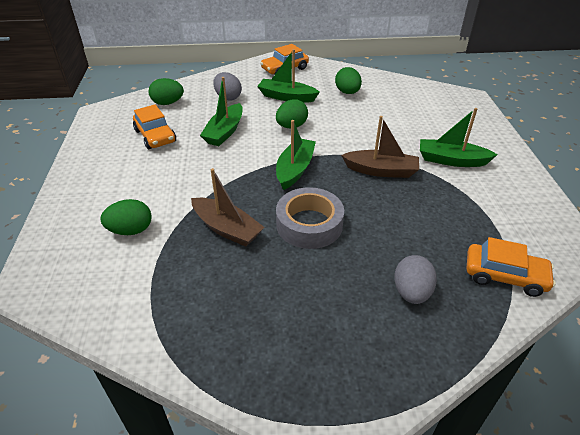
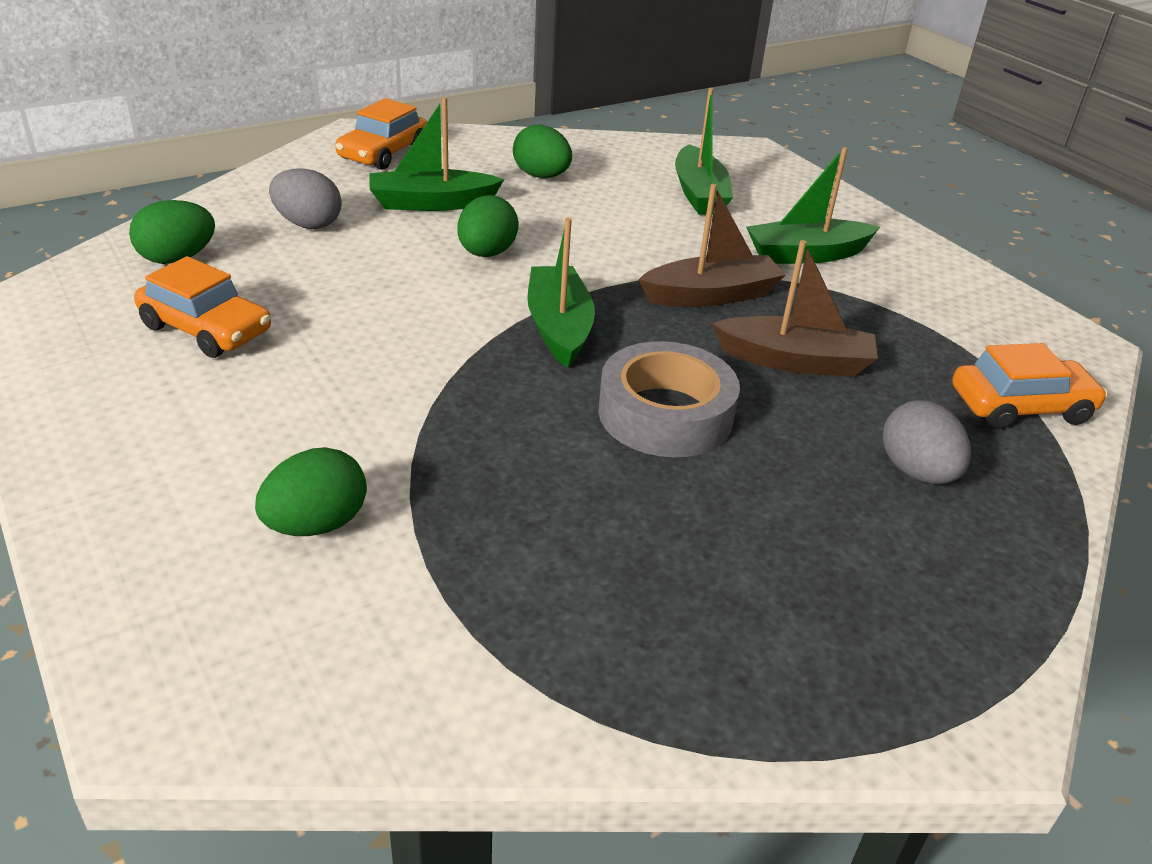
camera: 30 degrees left, 5 degrees down
(224, 132) = (358, 290): green boat -> green boat (699, 194)
(227, 229) = (519, 464): brown boat -> brown boat (795, 361)

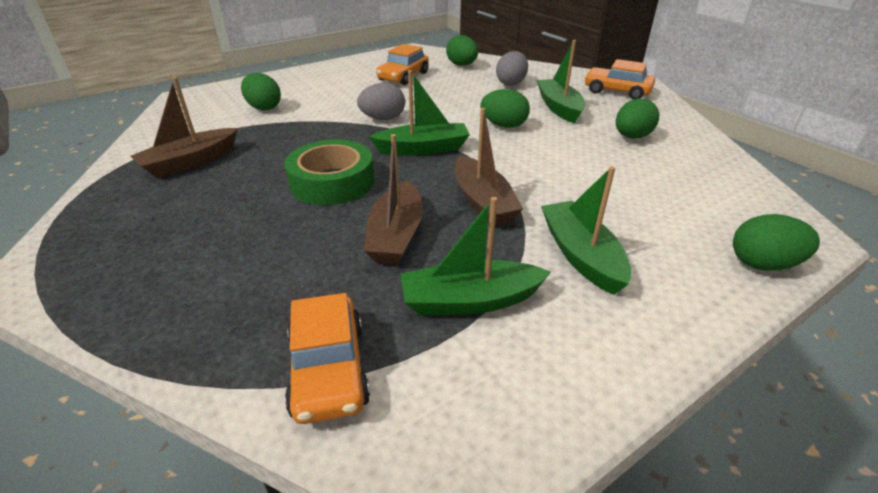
camera: 90 degrees right, 0 degrees up
(590, 599) = (190, 162): none -> brown boat
(665, 414) = (332, 182): grey tape -> green tape
(699, 194) = (663, 202): green boat -> green boat (470, 300)
(798, 179) = (762, 264): none -> green egg
(916, 472) = (250, 281): grey egg -> grey egg (383, 119)

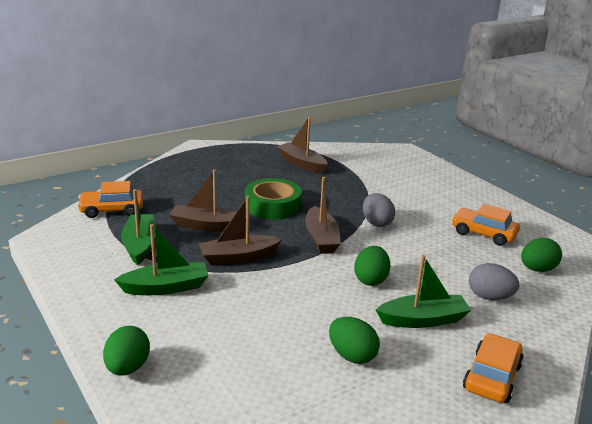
camera: 90 degrees right, 10 degrees down
(264, 108) = (389, 177): green egg -> none
(423, 149) = (321, 238): green boat -> brown boat

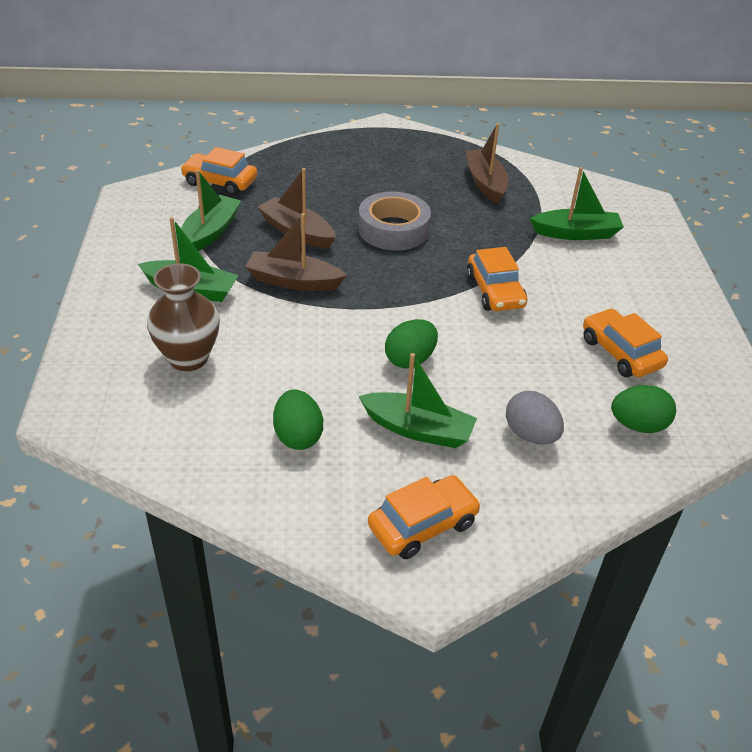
camera: 30 degrees right, 15 degrees up
(127, 368) = (84, 360): green egg -> none
(214, 335) = (188, 358): none -> brown vase
(273, 206) = (393, 229): green tape -> grey tape
(321, 238) = (407, 289): brown boat -> none
(376, 223) = (495, 291): grey egg -> orange car
(386, 177) = (576, 233): none -> green boat

